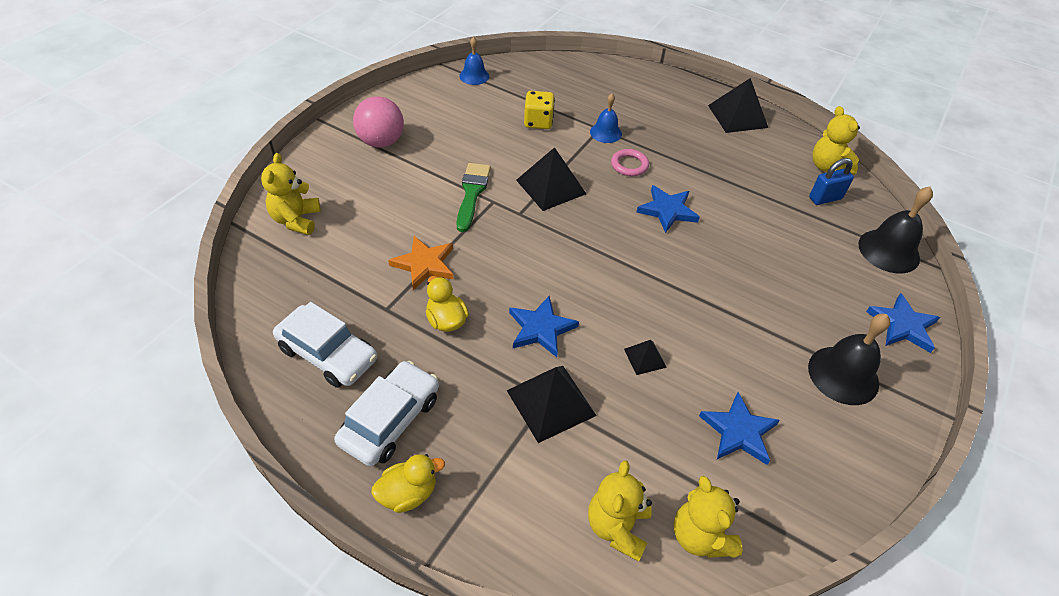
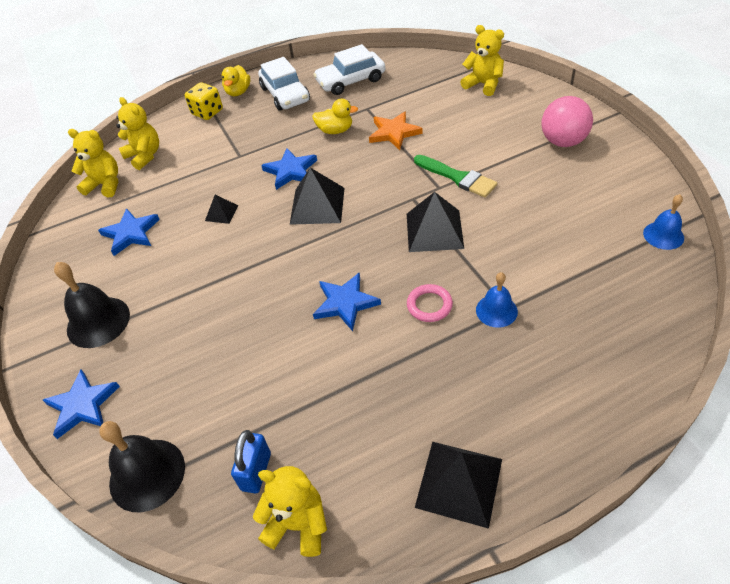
camera: 130 degrees right, 0 degrees up
(538, 122) = (545, 259): yellow dice -> yellow dice (207, 112)
(551, 402) = (235, 157): black pyramid -> black pyramid (317, 205)

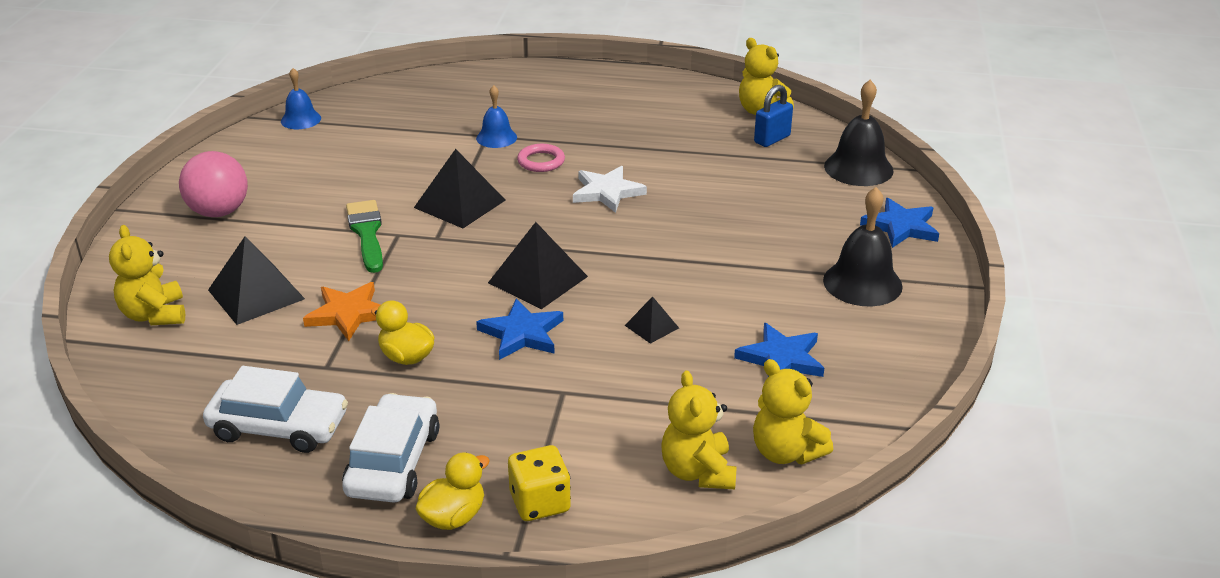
camera: 150 degrees left, 15 degrees down
(345, 303) = (607, 192): blue star -> white star
(459, 482) = (640, 88): black pyramid -> black pyramid (256, 294)

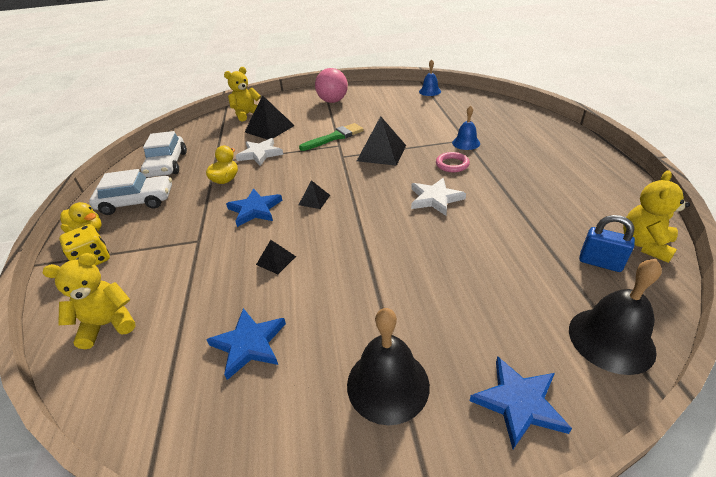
camera: 75 degrees right, 5 degrees up
(348, 314) = (260, 154): orange star -> white star
(538, 279) = (314, 200): black pyramid -> black pyramid, size x0.52
(785, 452) = (124, 373): yellow teddy bear -> none

